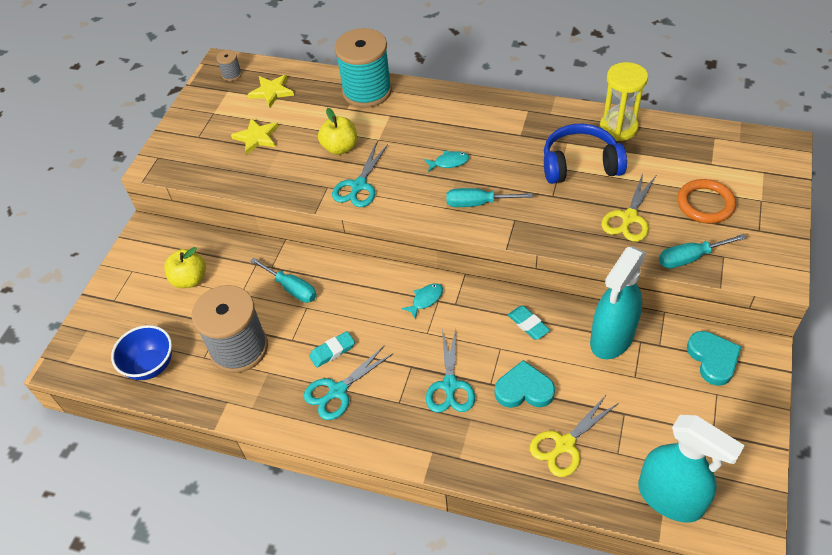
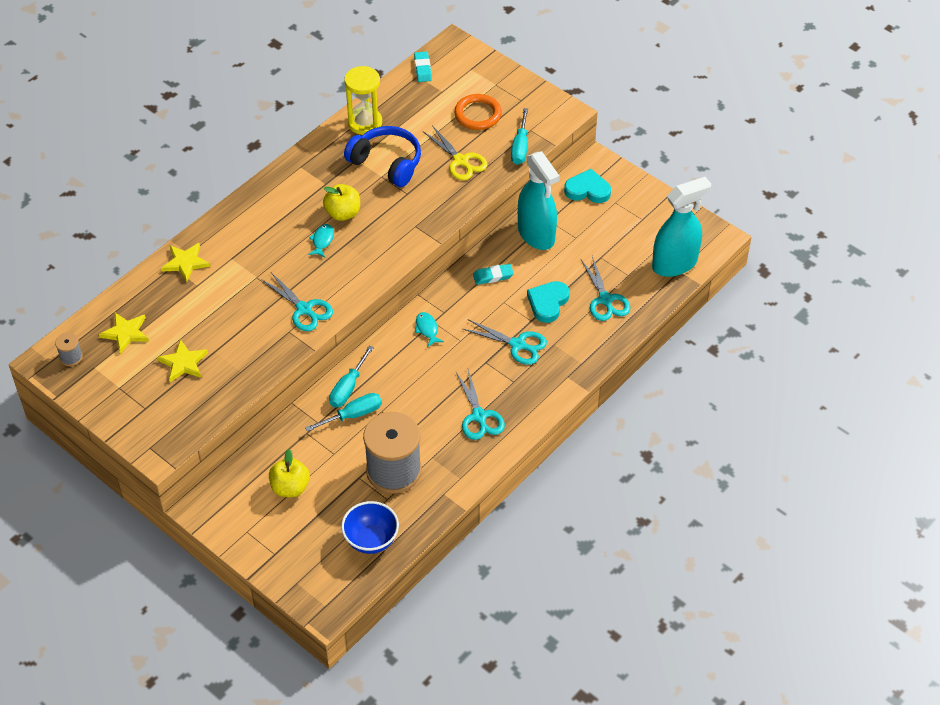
camera: 70 degrees left, 0 degrees up
(332, 351) = (438, 407): turquoise eraser -> turquoise eraser (422, 69)
(340, 148) = (246, 306): yellow apple -> yellow apple (343, 213)
(367, 91) = (185, 263): turquoise spool -> yellow star
(478, 203) = (382, 241): turquoise screwdriver -> turquoise screwdriver (348, 388)
(564, 445) = (605, 300): yellow scissors -> turquoise scissors
(580, 164) = (387, 163): blue headphones -> blue headphones turned 105 degrees clockwise

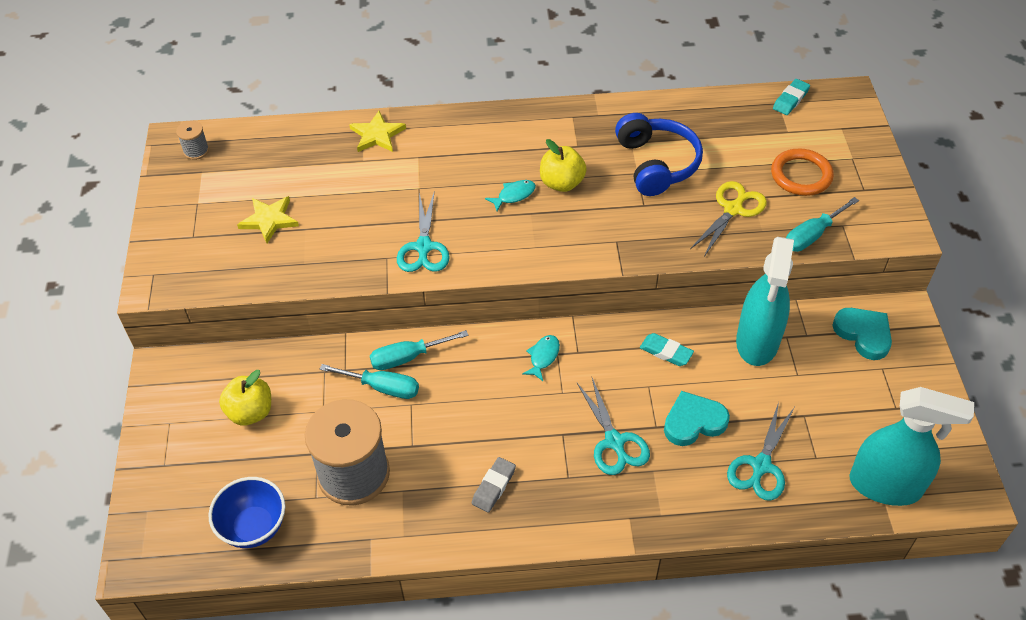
camera: 45 degrees right, 0 degrees up
(126, 333) = (259, 161): yellow star -> none
(365, 123) = (677, 114): yellow hourglass -> none
(461, 161) = (733, 209): yellow scissors -> yellow scissors turned 150 degrees counterclockwise
(479, 416) = (493, 486): turquoise scissors -> grey eraser

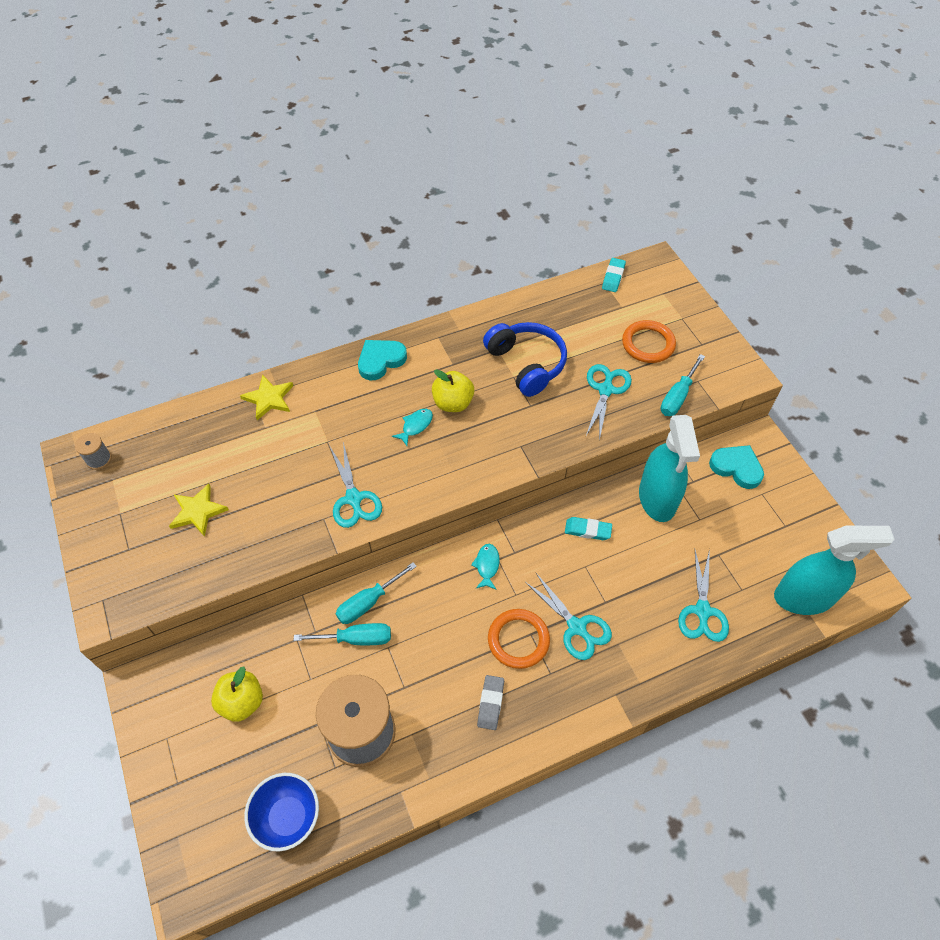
camera: 20 degrees left, 5 degrees up
(547, 436) = (518, 640): none -> orange ring
(693, 422) = (634, 588): turquoise heart -> turquoise heart (380, 361)
(733, 209) = (605, 389): yellow scissors -> turquoise scissors

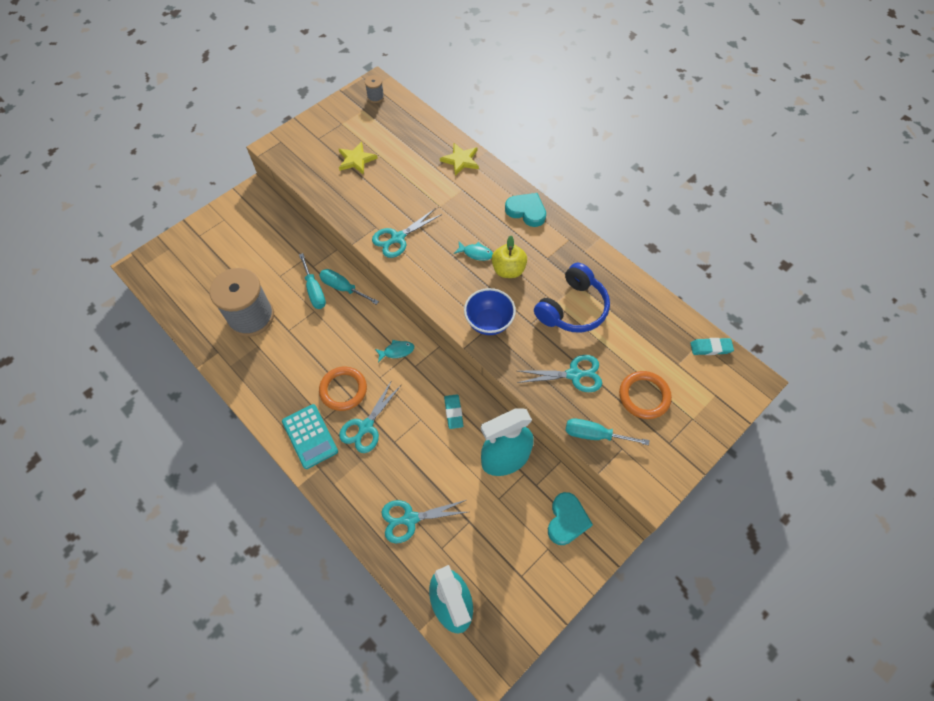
camera: 70 degrees right, 5 degrees up
(242, 702) = (255, 246): yellow apple -> none
(288, 817) = (189, 298): blue bowl -> blue bowl (489, 322)
(490, 703) = (290, 386): grey eraser -> none
(569, 695) = (310, 436): none -> turquoise calculator

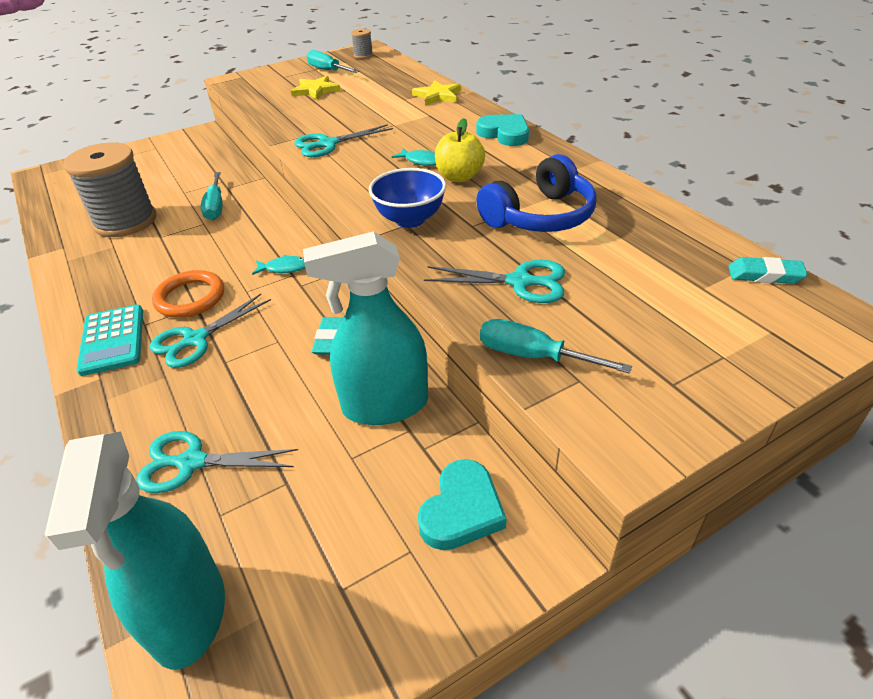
camera: 15 degrees right, 20 degrees down
(343, 288) = (251, 207): turquoise screwdriver -> turquoise screwdriver (328, 70)
(644, 396) = (635, 318): orange ring -> none

